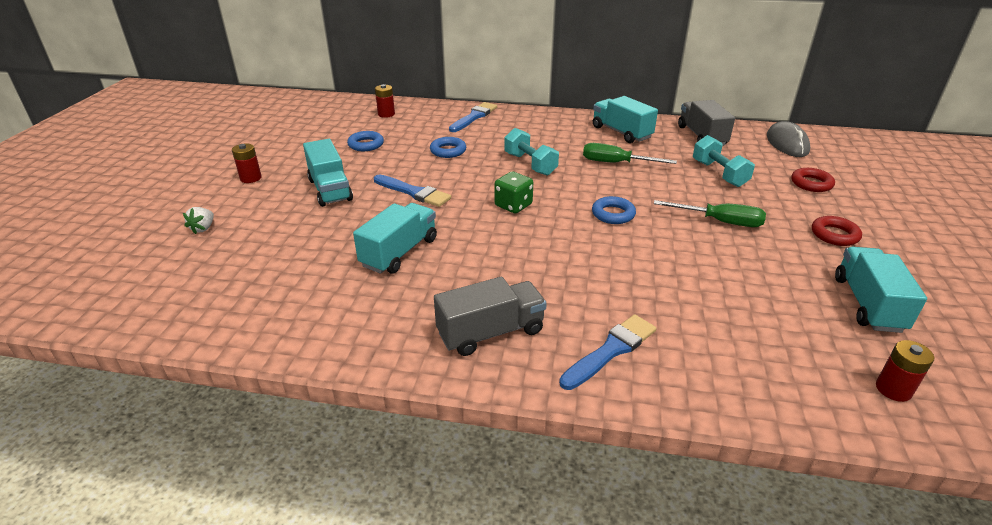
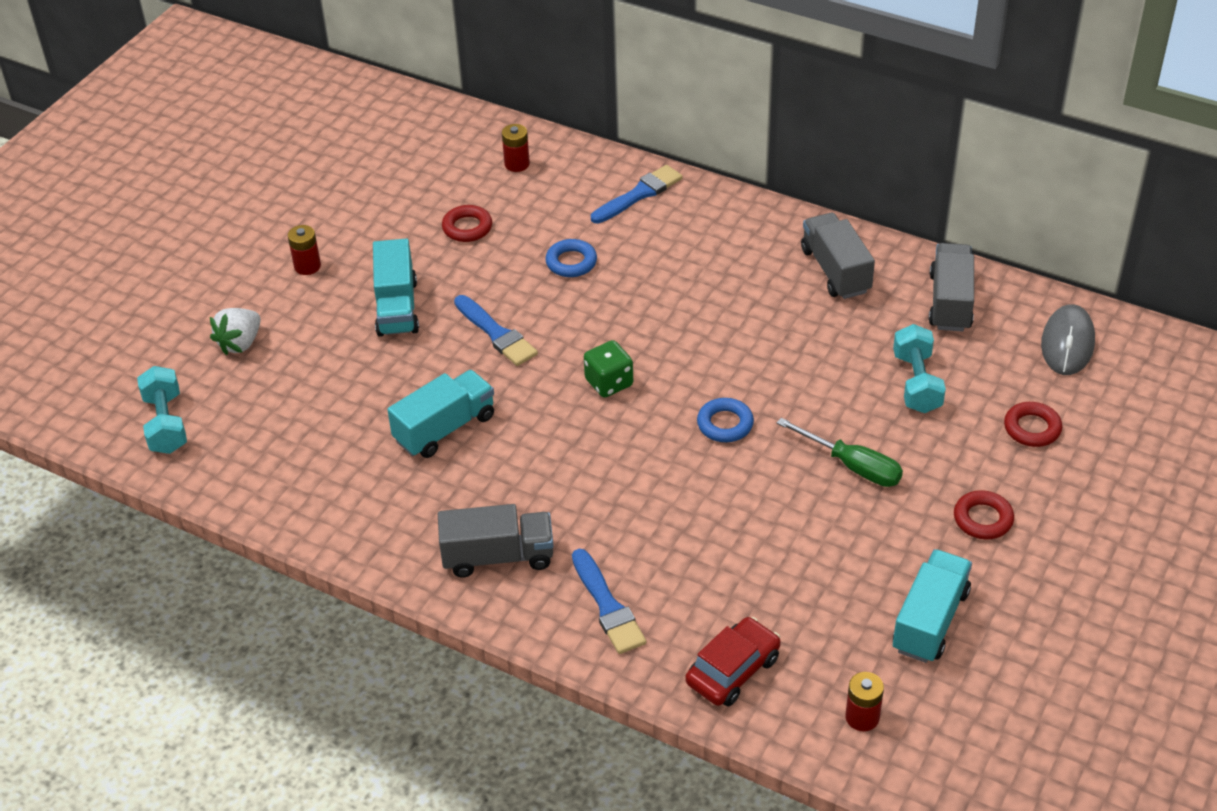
camera: 20 degrees right, 10 degrees up
(203, 228) = (240, 343): white strawberry -> white strawberry, size x1.51
(366, 144) = (467, 227): blue ring -> red ring
(530, 164) = (668, 311): turquoise dumbbell -> turquoise dumbbell (166, 424)
(611, 350) = (607, 606): blue brush -> blue brush turned 90 degrees clockwise
(616, 163) = (787, 333): green screwdriver -> none
(621, 132) = (835, 271): turquoise truck -> grey truck
(755, 377) = (733, 670): none -> red car

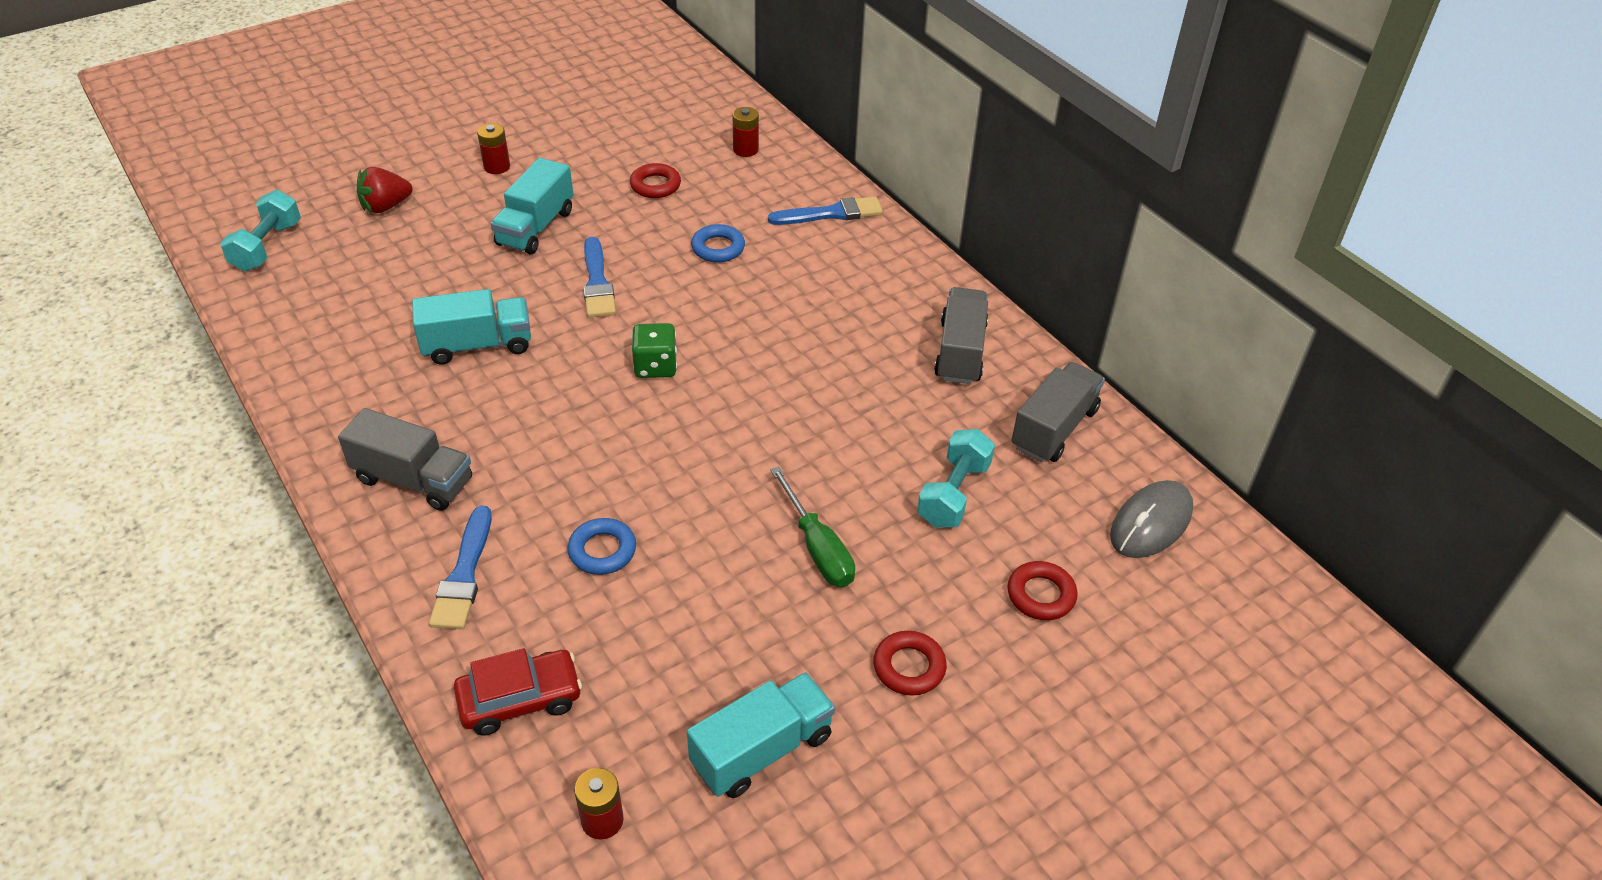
camera: 25 degrees right, 0 degrees up
(240, 343) = (386, 206): white strawberry -> red strawberry
(725, 424) = (728, 451): blue ring -> blue ring (602, 551)

